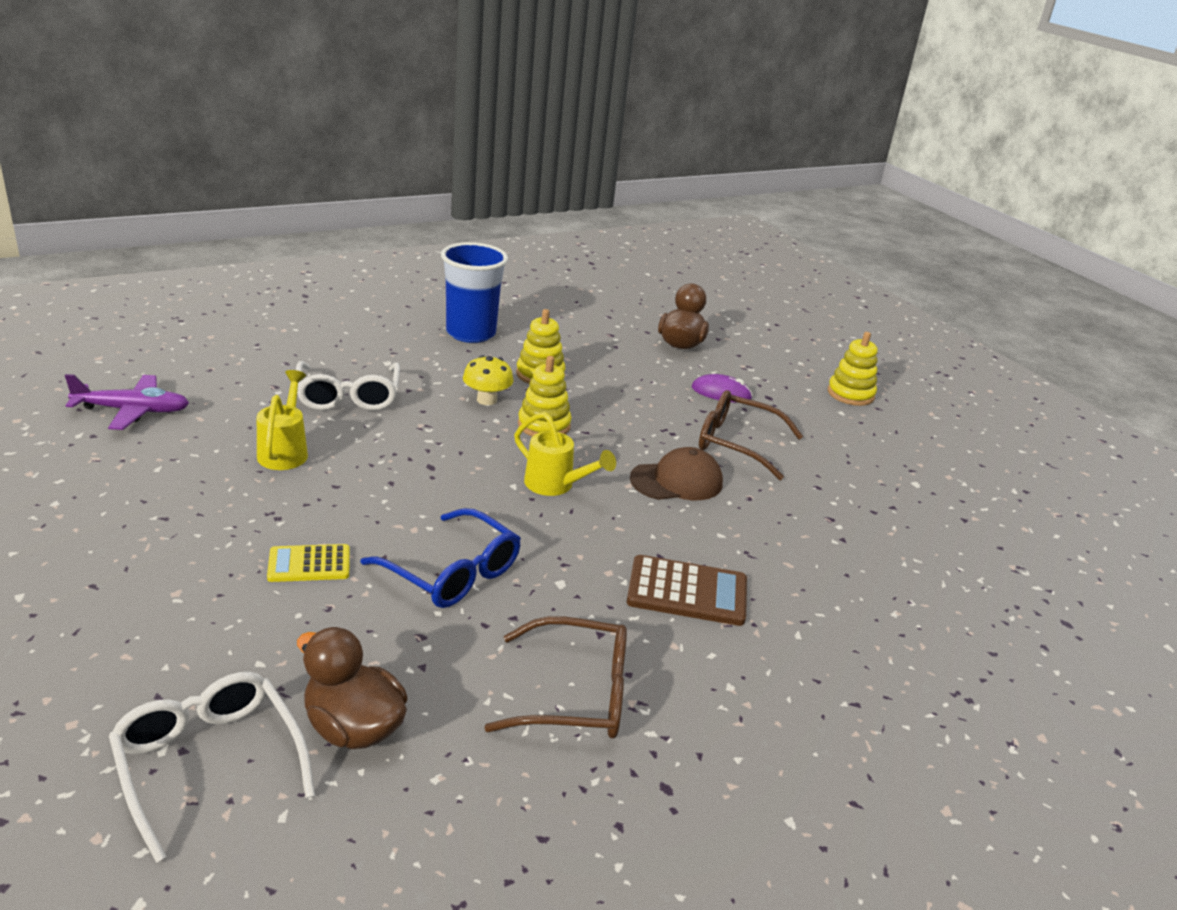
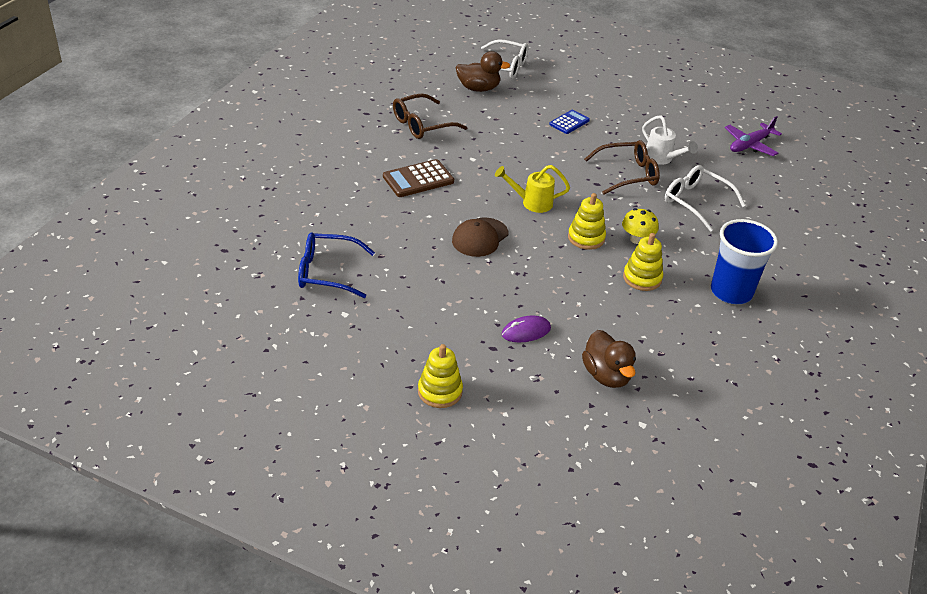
camera: 145 degrees right, 10 degrees up
(285, 451) = (662, 159): yellow watering can -> white watering can
(309, 564) = (569, 122): yellow calculator -> blue calculator
(452, 572) = (517, 143): blue glasses -> blue glasses (327, 272)
(737, 443) = (474, 286): brown glasses -> brown glasses (628, 174)

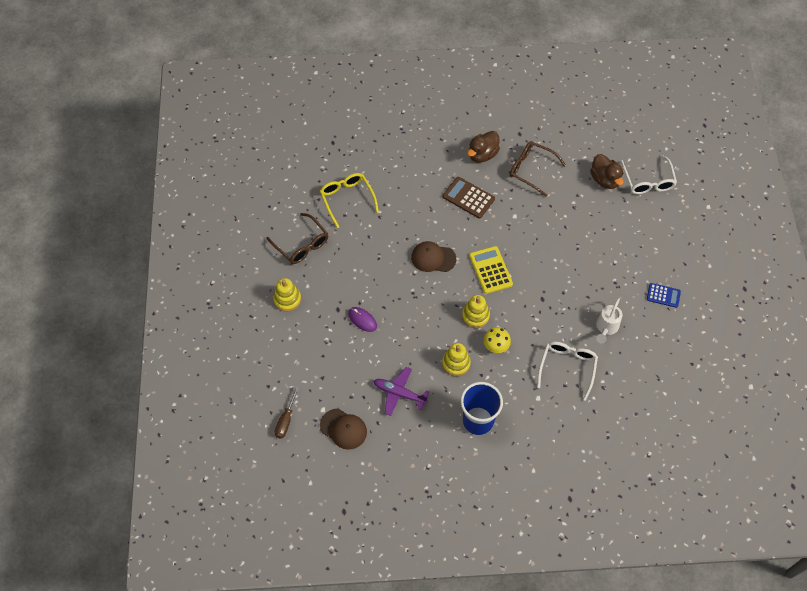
camera: 65 degrees right, 20 degrees up
(327, 272) = (347, 199): blue glasses -> yellow glasses
(531, 203) = (490, 270): yellow watering can -> yellow calculator
(569, 122) = (606, 252): blue calculator -> blue calculator (663, 295)
(606, 375) = (351, 376): brown duck -> brown duck (482, 154)
(628, 174) = (568, 313): brown glasses -> brown glasses (301, 244)
(639, 470) = (286, 420): none -> brown screwdriver
(684, 415) = (343, 429): none -> brown cap
(750, 145) = (674, 380): purple plane -> purple plane (399, 393)

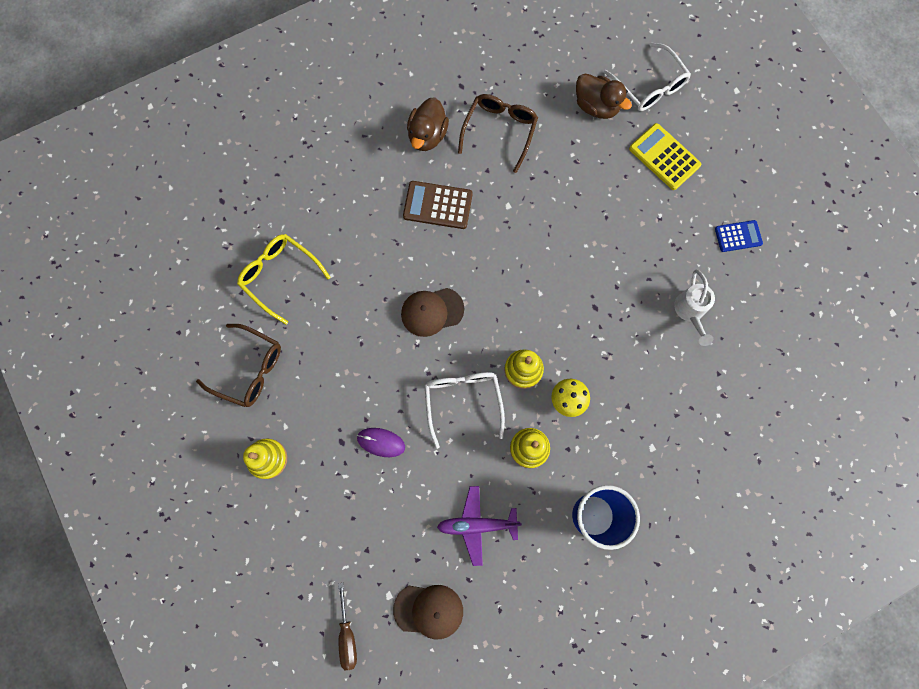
camera: 25 degrees left, 15 degrees up
(490, 270) = (513, 296): yellow calculator -> yellow calculator (664, 157)
(531, 170) = (499, 131): brown glasses -> brown glasses turned 105 degrees clockwise
(567, 368) = (668, 389): white glasses -> white glasses (463, 402)

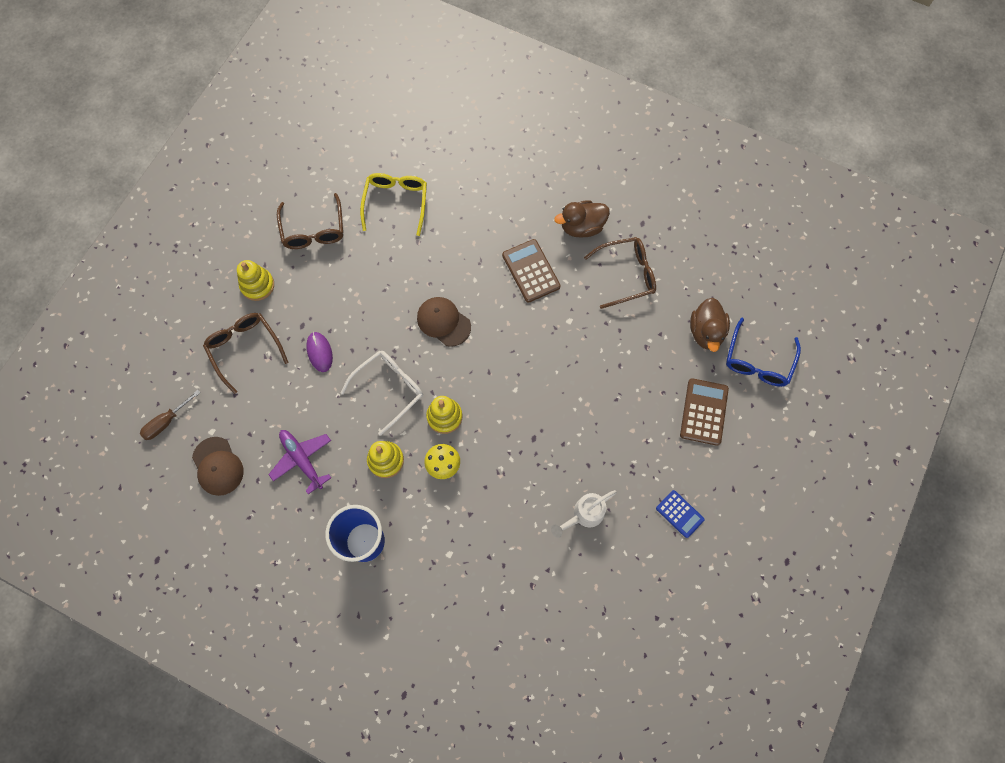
camera: 55 degrees right, 5 degrees down
(326, 512) = (244, 349): none -> brown glasses
(649, 86) = (758, 361): white glasses -> blue glasses
(664, 157) = (704, 412): yellow calculator -> brown calculator

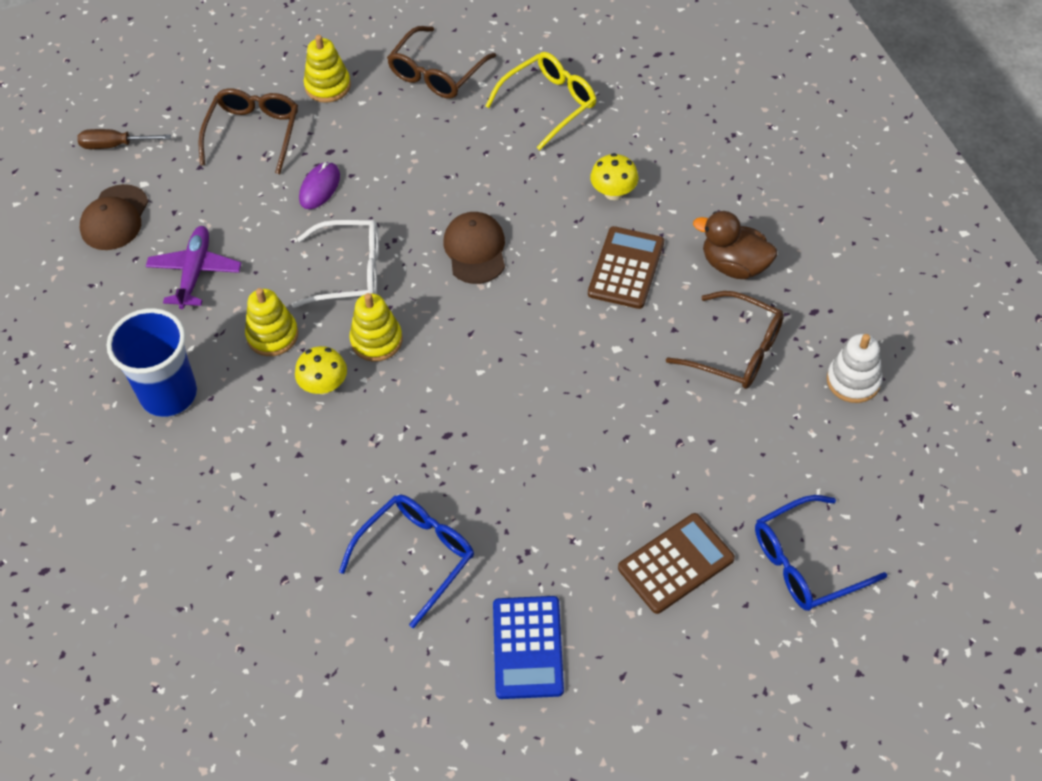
camera: 45 degrees right, 15 degrees down
(482, 231) = (613, 192): none -> yellow mushroom
(583, 515) = (416, 556): white watering can -> blue glasses
(679, 514) = (527, 647): blue calculator -> blue calculator, size x1.53
(693, 247) = (853, 381): none -> white stacking toy
(706, 332) = (771, 481): brown duck -> none

